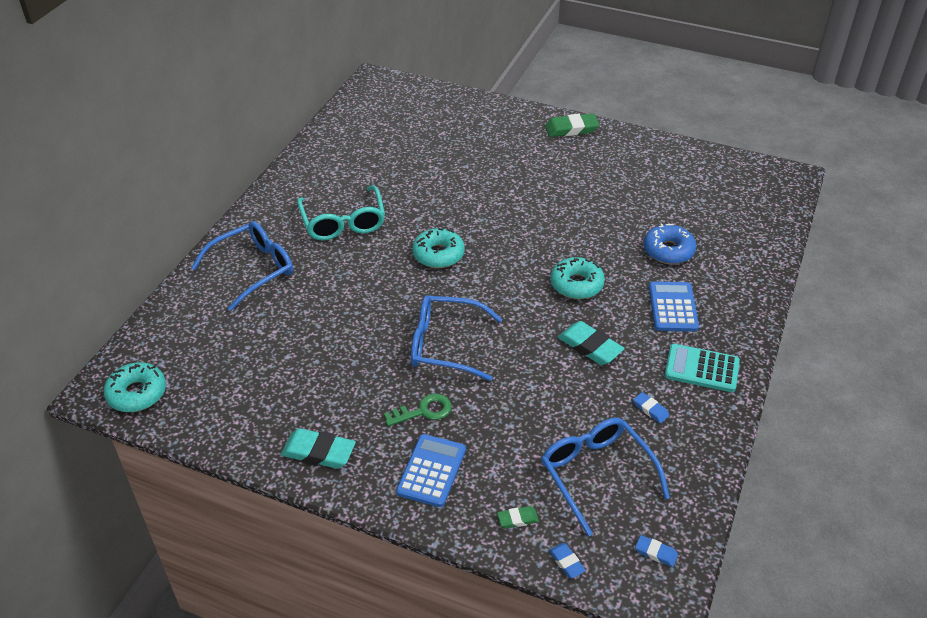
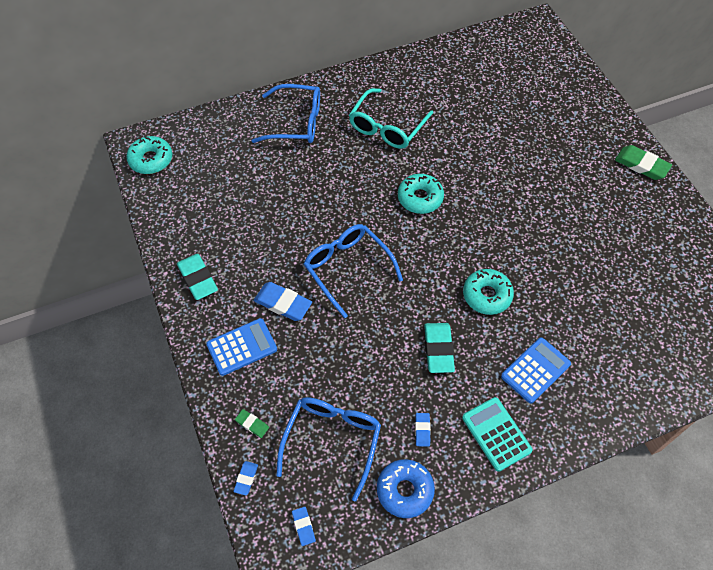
camera: 45 degrees right, 15 degrees up
(424, 411) = (283, 303): green key -> blue eraser
(668, 250) = (590, 324): blue donut -> blue donut (405, 490)

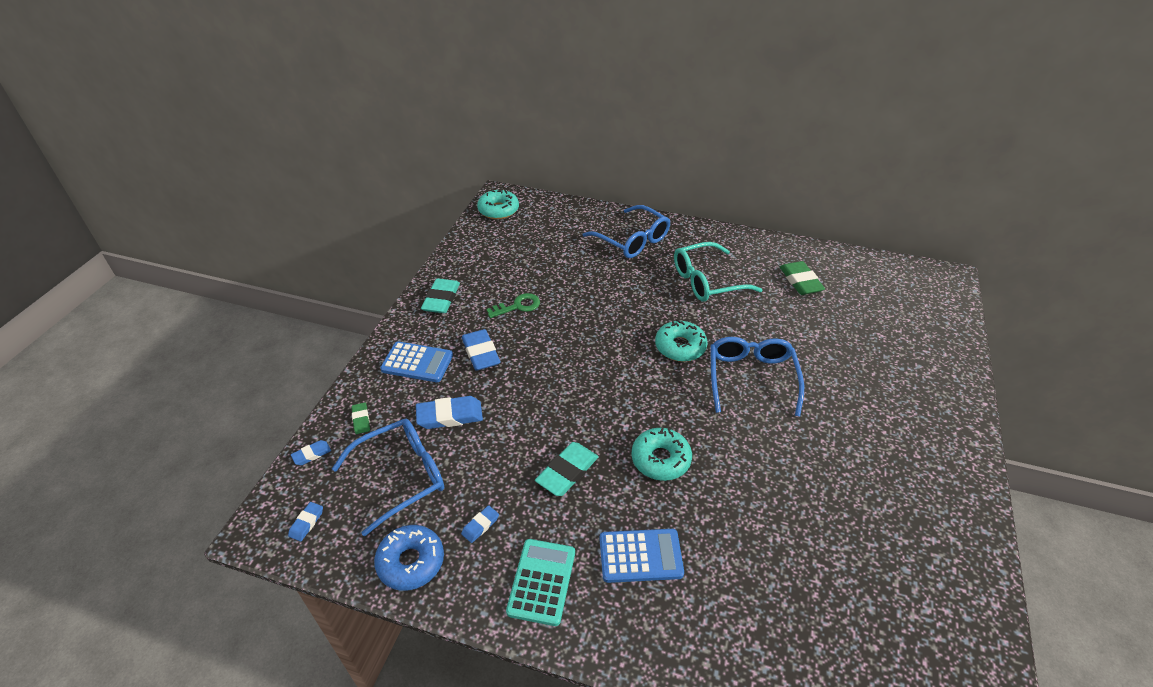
camera: 40 degrees right, 15 degrees down
(268, 243) = (518, 306): none -> green key
(315, 370) = (450, 416): none -> blue eraser
(347, 268) = (559, 360): blue glasses -> blue glasses (751, 378)
(641, 165) = (956, 452): green eraser -> green eraser (800, 281)

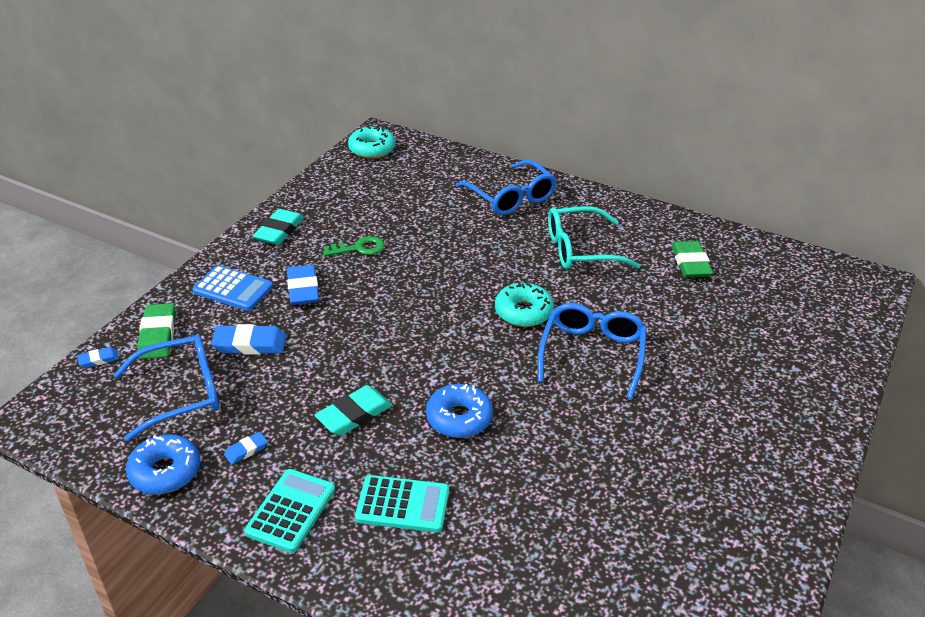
camera: 10 degrees right, 5 degrees down
(306, 523) = (74, 420): blue eraser -> none
(361, 420) = (158, 335): green eraser -> green eraser, size x1.89
(640, 556) = (402, 504): blue calculator -> turquoise calculator
(660, 459) = (459, 418): turquoise donut -> blue donut

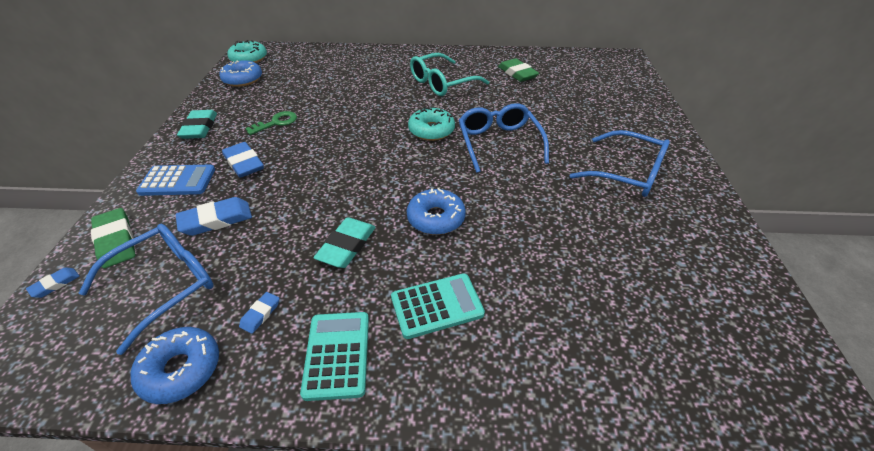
camera: 25 degrees left, 5 degrees up
(351, 178) = (243, 79): none -> blue donut
(511, 197) = (372, 65): blue glasses -> blue glasses (627, 173)

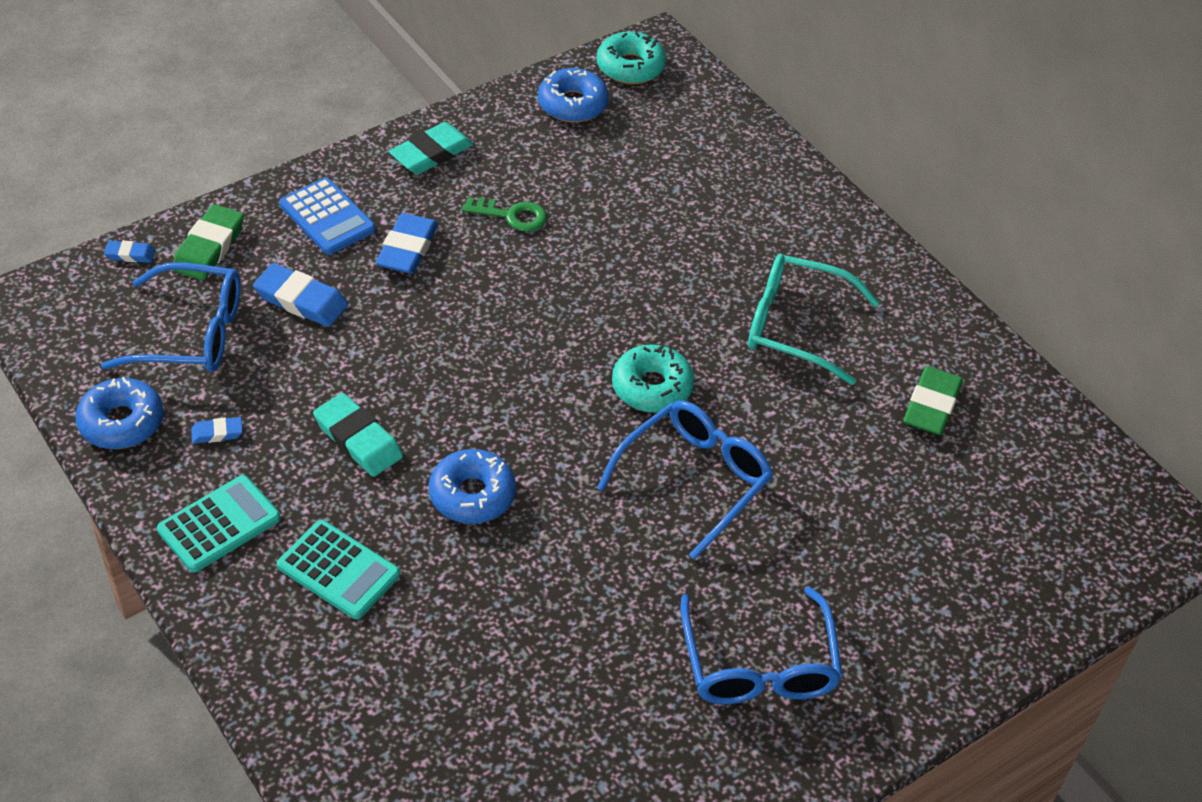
camera: 50 degrees right, 5 degrees up
(346, 246) = (358, 439): turquoise eraser -> turquoise eraser turned 60 degrees clockwise

